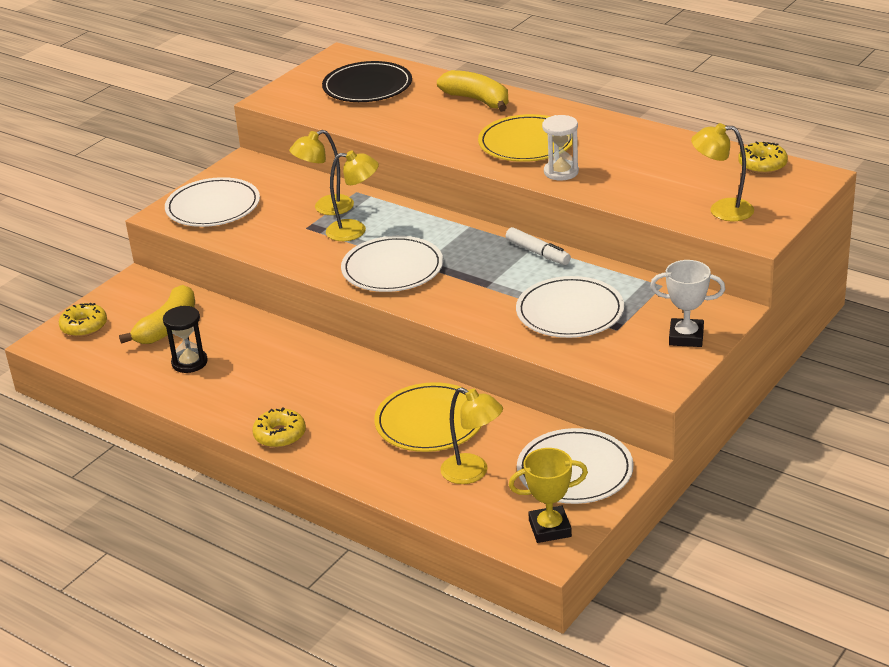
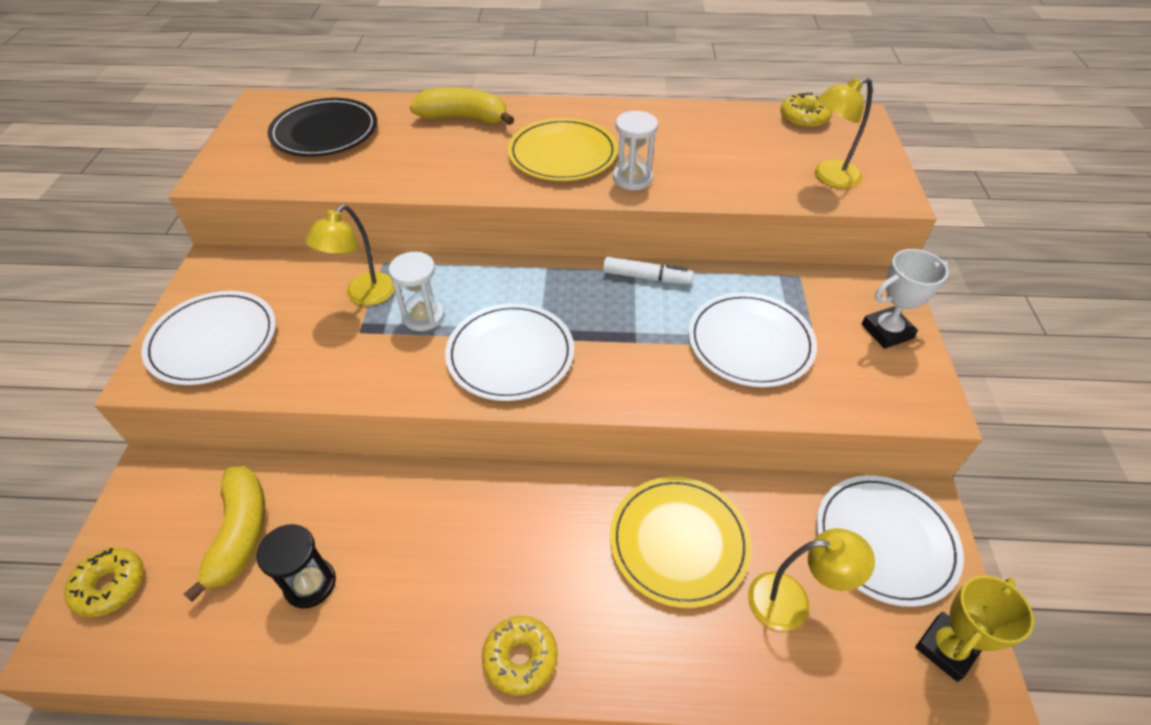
camera: 35 degrees left, 15 degrees up
(355, 231) = (423, 316): yellow lamp -> white hourglass

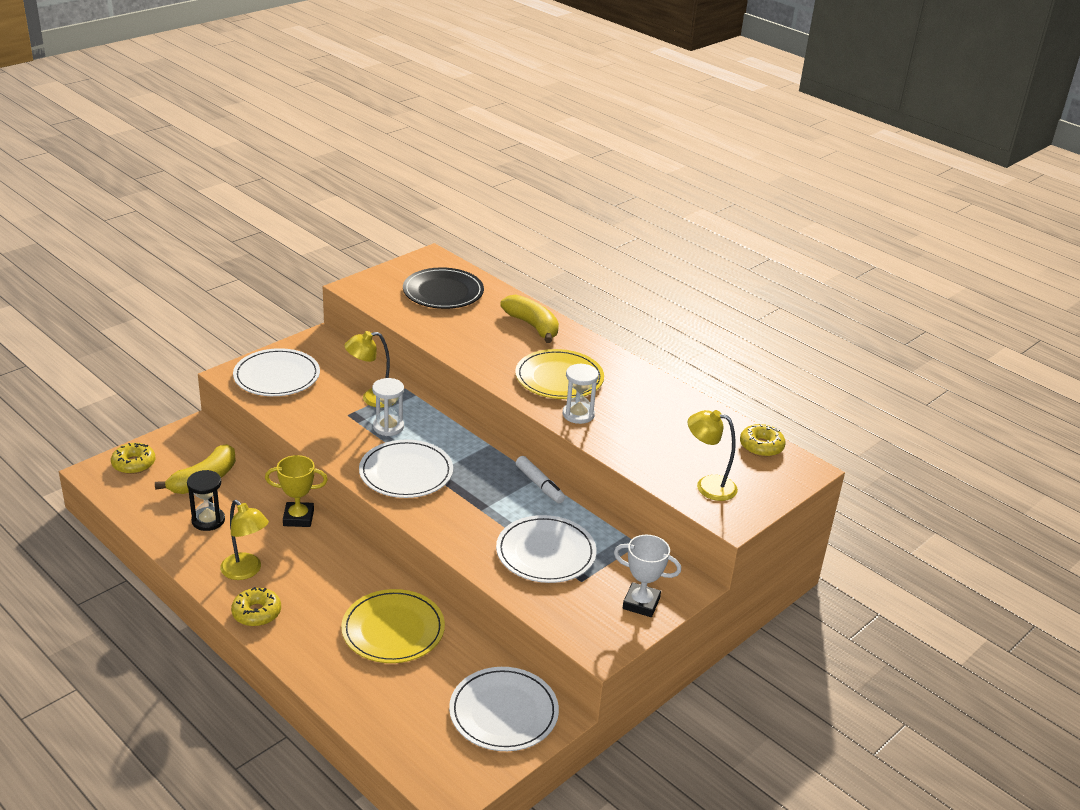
camera: 40 degrees right, 15 degrees down
(792, 601) = (411, 693): yellow lamp -> yellow lamp (246, 571)
(946, 648) = (459, 770): yellow trophy -> yellow trophy (298, 518)

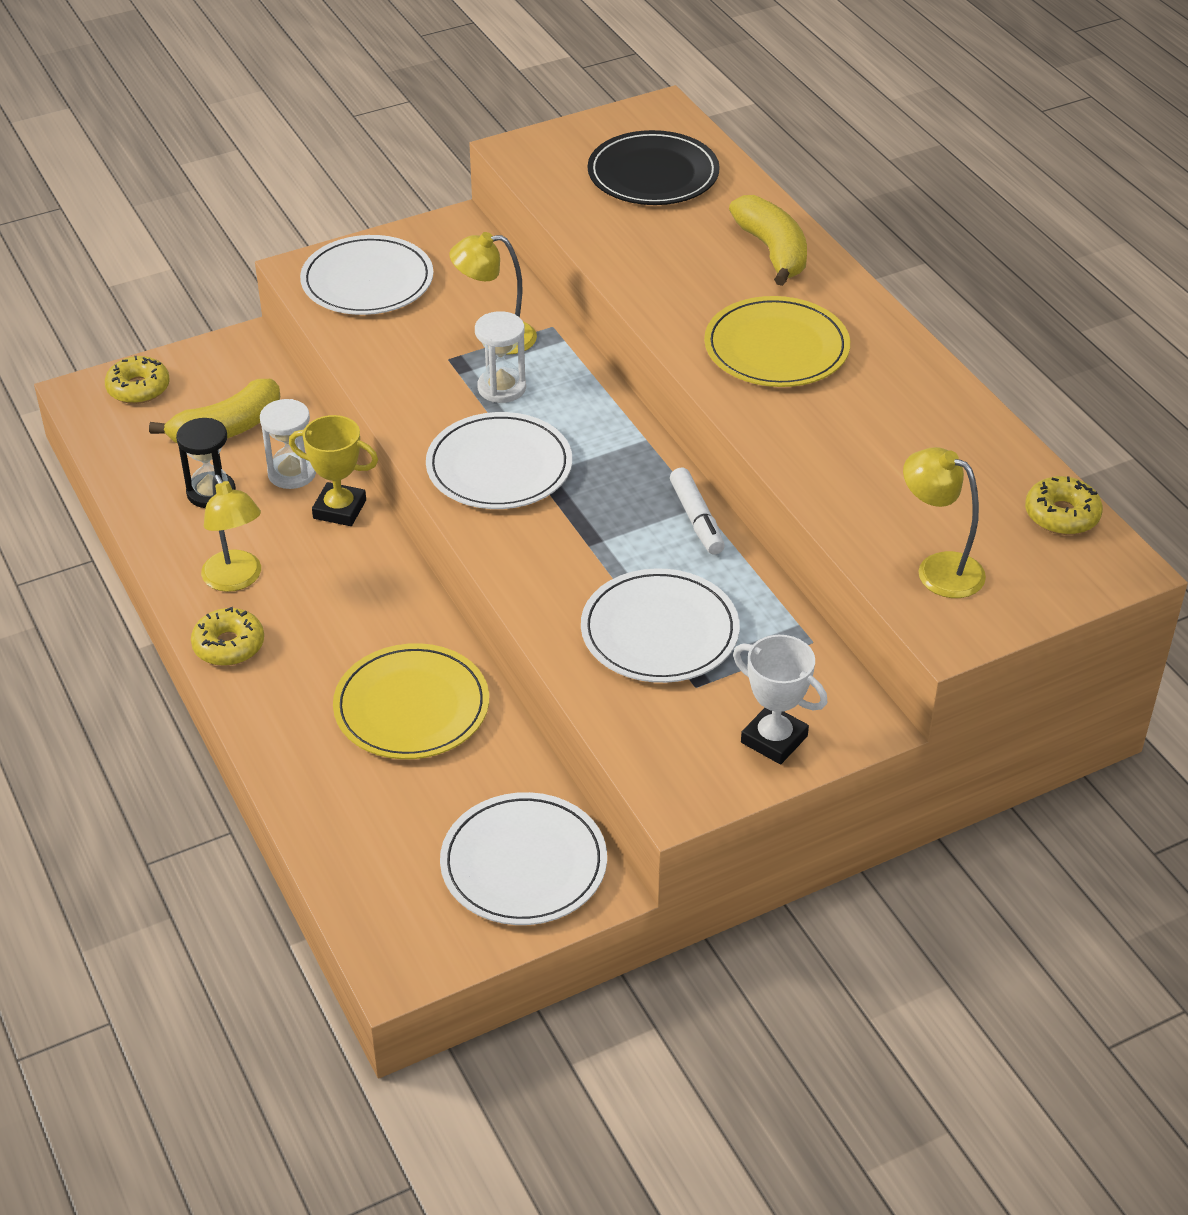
camera: 20 degrees right, 10 degrees up
(578, 414) = (779, 415): white hourglass -> white hourglass (292, 473)

